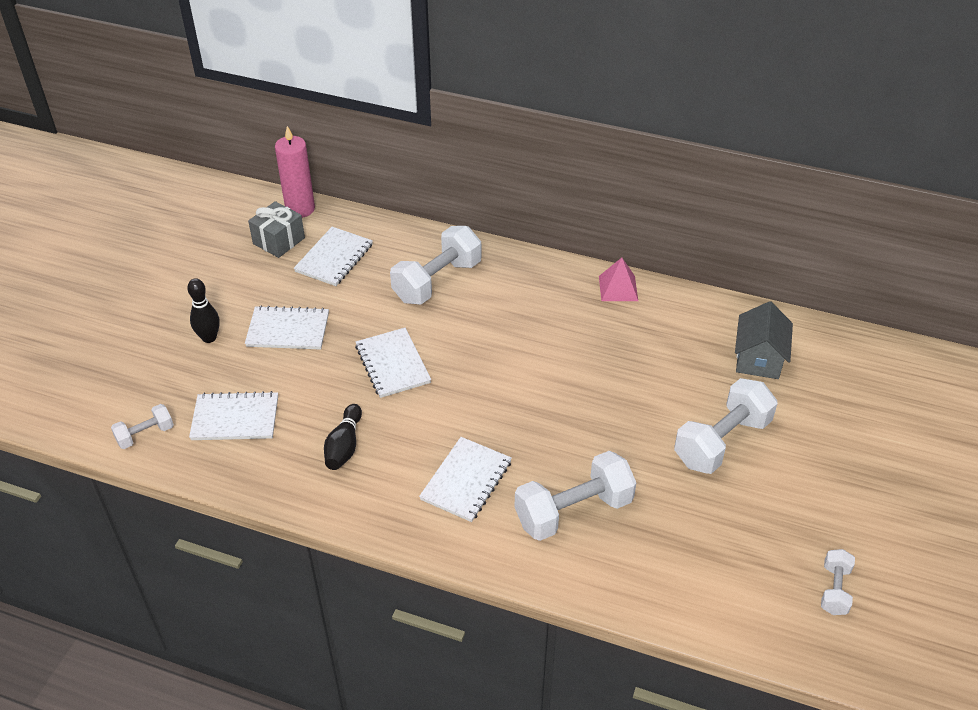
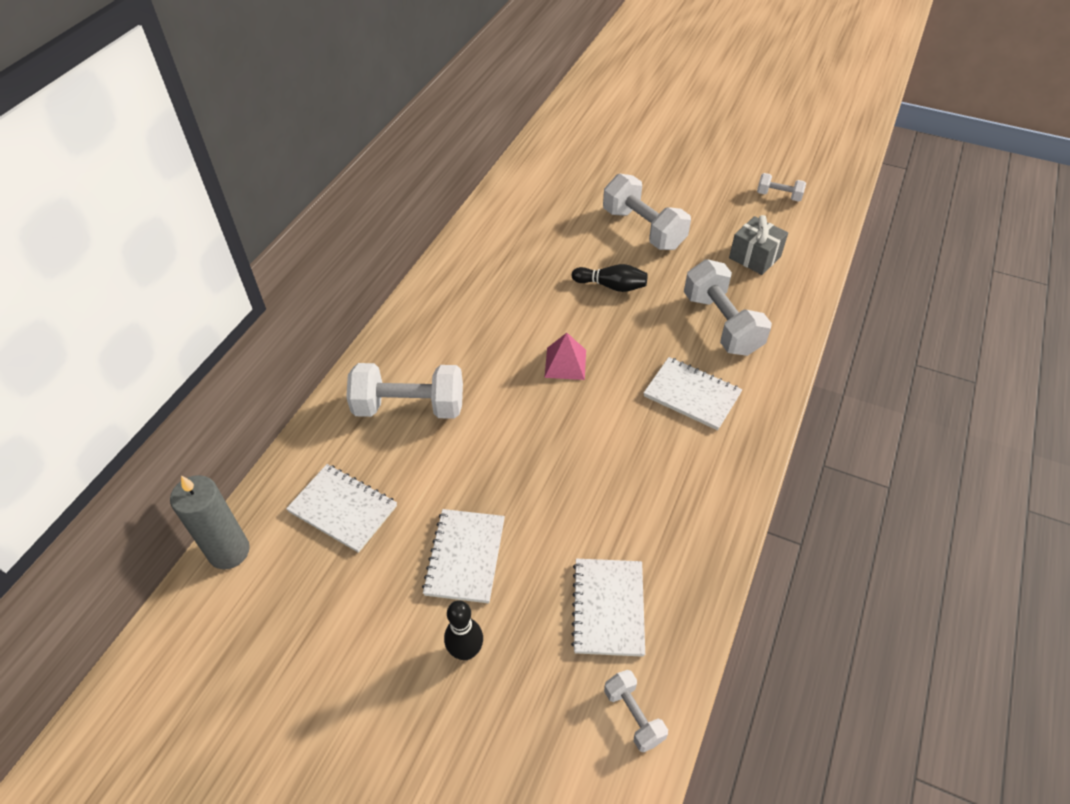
camera: 85 degrees left, 5 degrees up
(279, 241) = (290, 575): grey gift -> grey gift (755, 257)
(300, 209) = (229, 551): pink candle -> grey candle
(344, 446) = (650, 494): black bowling pin -> black bowling pin (611, 286)
(392, 364) = (534, 450): white notebook -> none
(437, 281) = (409, 407): white dumbbell -> white dumbbell turned 45 degrees counterclockwise
(618, 288) = (450, 268): pink pyramid -> pink pyramid (565, 363)
(758, 358) = (552, 196): grey house -> none

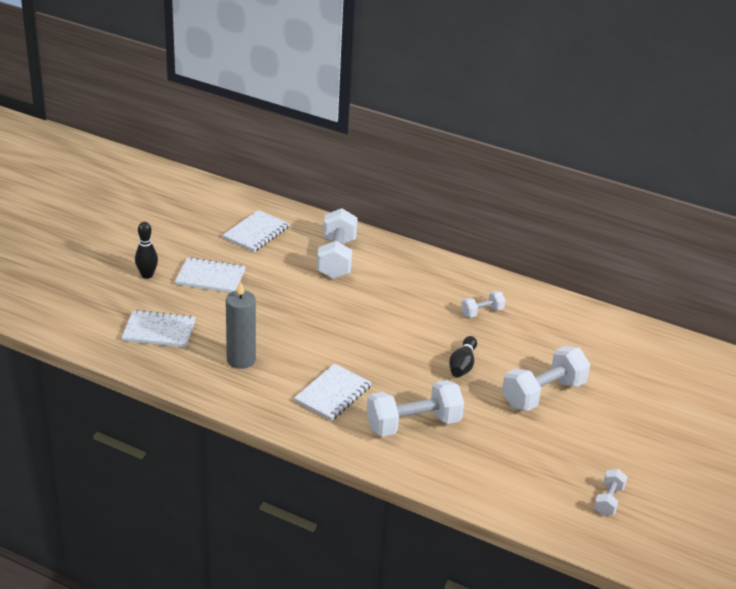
camera: 90 degrees right, 15 degrees down
(229, 551) = (234, 195): grey candle -> grey candle (241, 360)
(565, 363) = (372, 332): pink pyramid -> none
(633, 715) = (87, 333): white dumbbell -> white dumbbell (482, 312)
(755, 257) = (505, 462): grey gift -> none

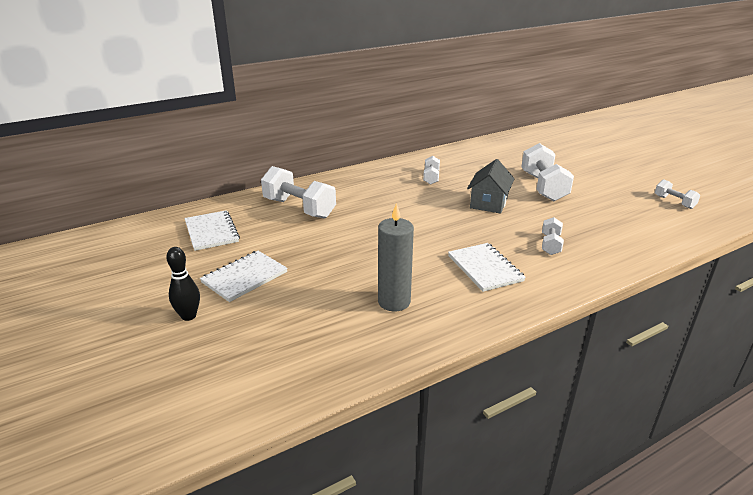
camera: 55 degrees left, 5 degrees down
(159, 331) = (294, 340): white notebook -> none
(413, 424) = (550, 244): white dumbbell -> white dumbbell, size x0.52
(462, 365) = (488, 203): black bowling pin -> grey house

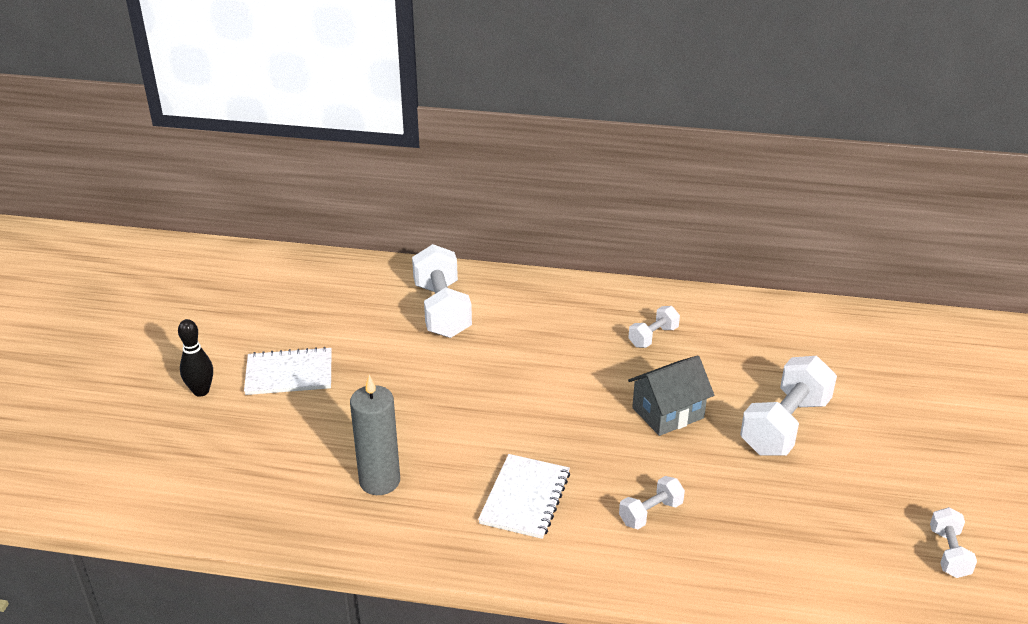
camera: 40 degrees right, 5 degrees up
(211, 232) = (325, 300): white notebook -> none

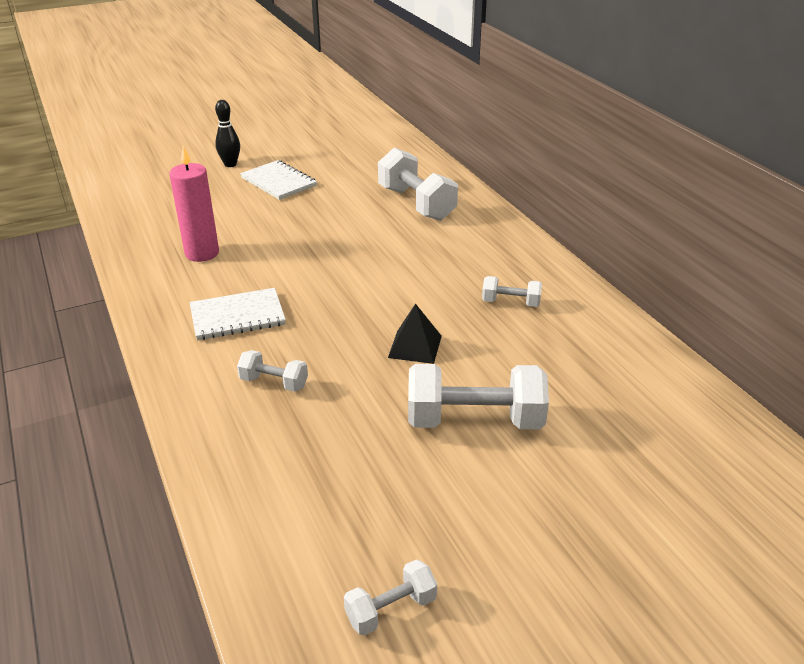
camera: 55 degrees right, 0 degrees up
(379, 481) = (202, 253): grey candle -> pink candle
(442, 310) = (416, 203): white dumbbell -> white dumbbell turned 75 degrees counterclockwise
(668, 413) = (415, 346): grey house -> black pyramid

